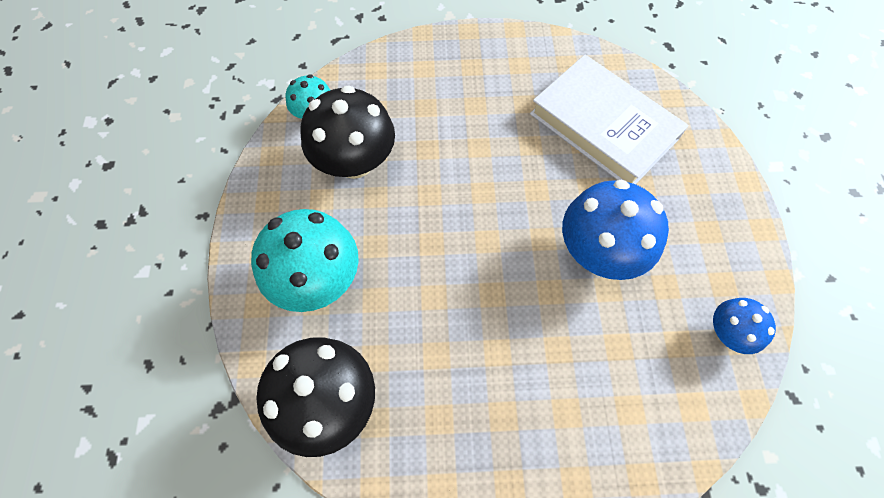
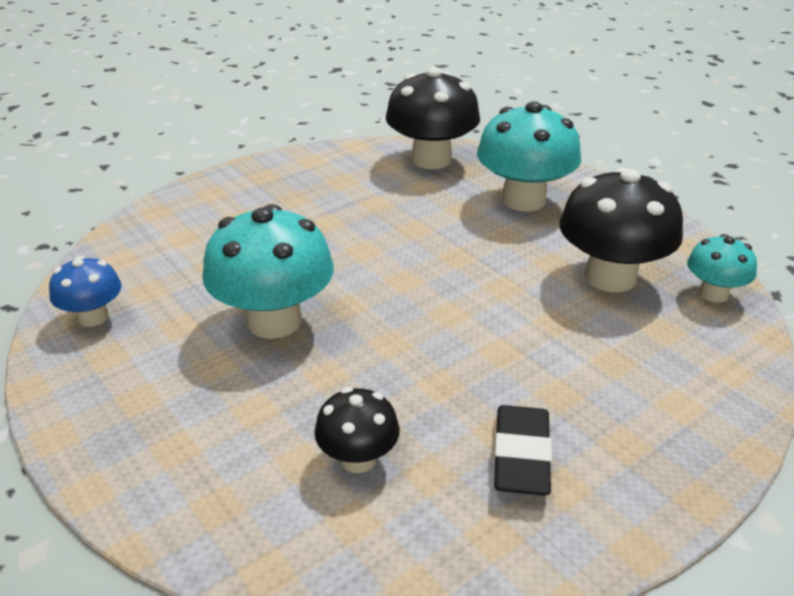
camera: 145 degrees right, 30 degrees down
(525, 86) = (521, 456): none -> black eraser
(599, 251) = (274, 321): blue mushroom -> turquoise mushroom
(603, 126) = (358, 459): white book -> black mushroom

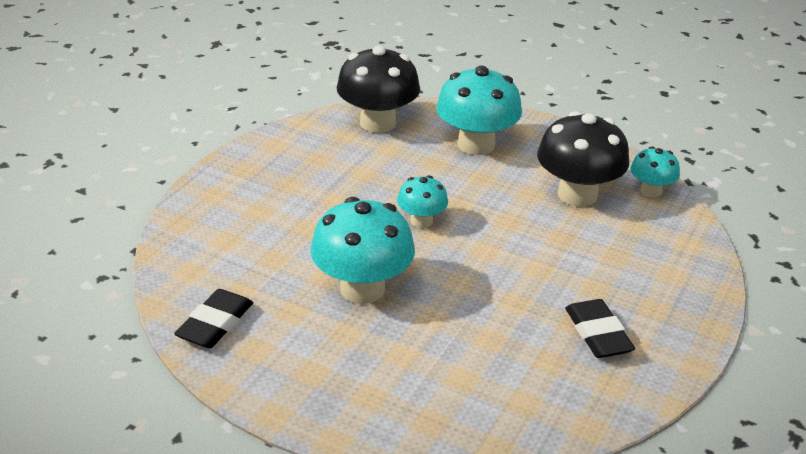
camera: 25 degrees left, 0 degrees up
(93, 317) = (215, 324): blue mushroom -> black eraser
(358, 459) = (498, 366): black mushroom -> none
(400, 264) = (421, 221): none -> turquoise mushroom

